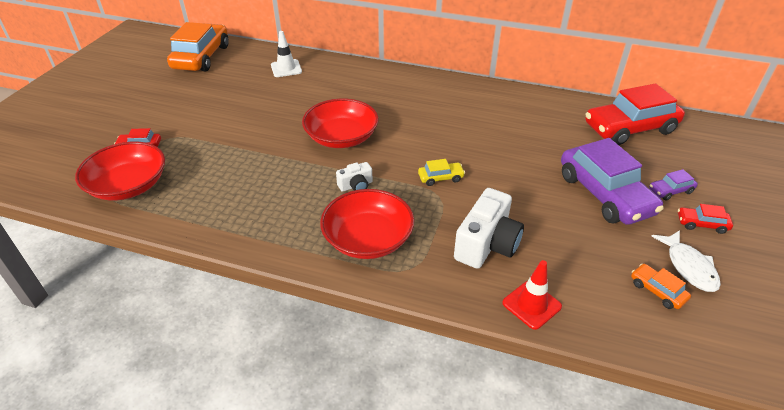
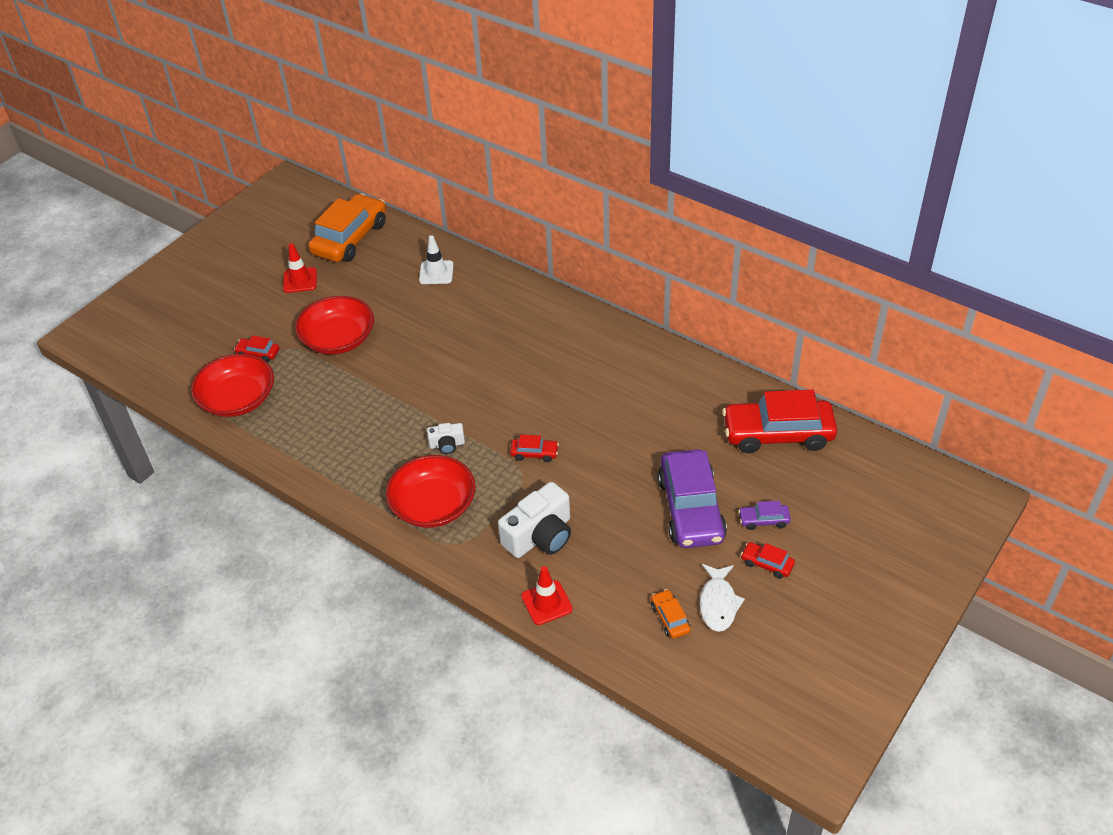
camera: 20 degrees right, 5 degrees up
(165, 89) = (300, 280): none -> red traffic cone
(341, 137) = (457, 382): red bowl -> red bowl (338, 339)
(440, 178) = (534, 453): yellow car -> red car

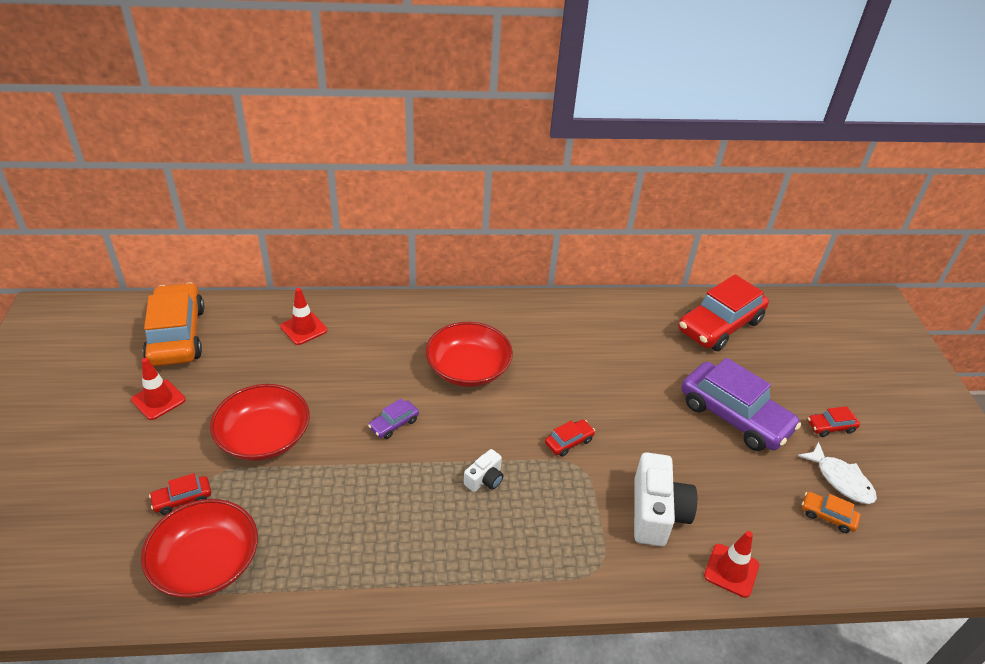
camera: 45 degrees left, 5 degrees down
(433, 505) = (536, 545): red bowl -> red bowl (468, 368)
(436, 272) = (304, 328): white traffic cone -> red traffic cone
(764, 520) = (789, 395): purple car -> purple car (394, 424)

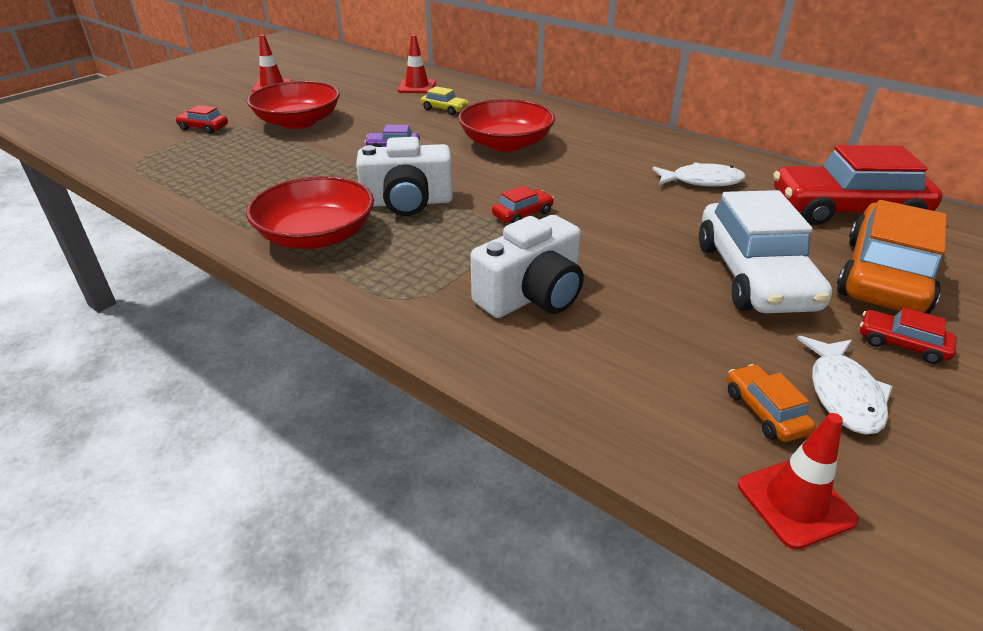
camera: 45 degrees right, 5 degrees down
(177, 335) = (333, 66): orange car -> orange car (884, 276)
(206, 563) = (161, 158): red bowl -> red bowl (317, 235)
(369, 349) = (444, 109): none -> yellow car
(485, 479) = (407, 202): white camera -> white camera, size x1.94
(569, 442) = (522, 214): red car -> red car turned 45 degrees counterclockwise
(628, 340) = (701, 181): none -> white fish
(731, 570) = (545, 378): red traffic cone -> red traffic cone (795, 502)
(734, 416) = (754, 276): purple car -> white car

